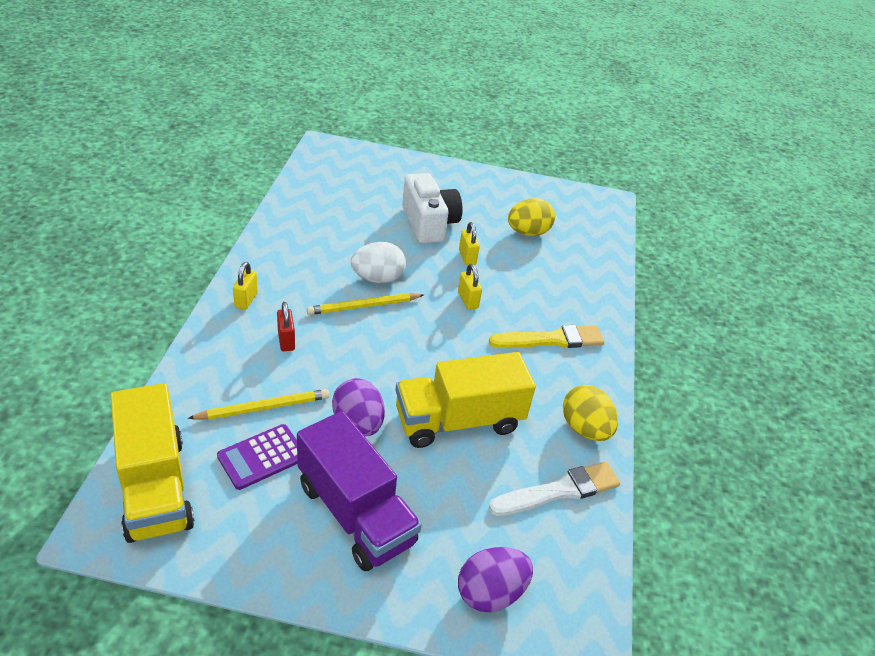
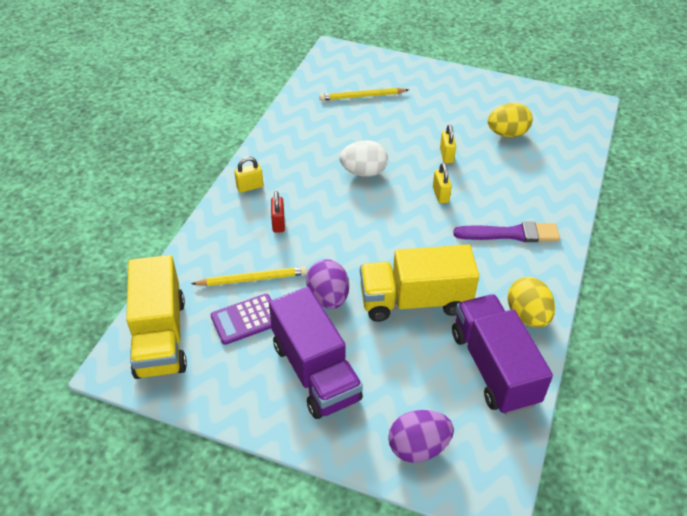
camera: 15 degrees right, 5 degrees up
(246, 300) = (250, 187): yellow padlock -> yellow padlock turned 45 degrees clockwise
(364, 306) = (348, 196): yellow pencil -> yellow pencil (362, 96)
(429, 224) = (417, 123): white camera -> none
(551, 340) = (511, 234): yellow brush -> purple brush
(559, 491) = (494, 368): white brush -> purple truck

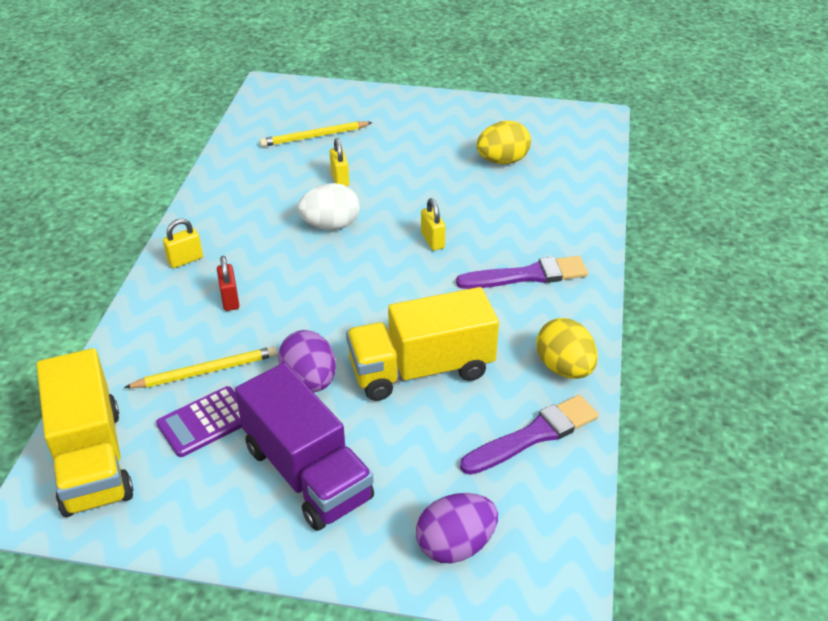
camera: 10 degrees left, 5 degrees down
(446, 156) = (432, 194): yellow padlock -> yellow padlock (340, 179)
(494, 368) = (534, 435): purple truck -> purple brush

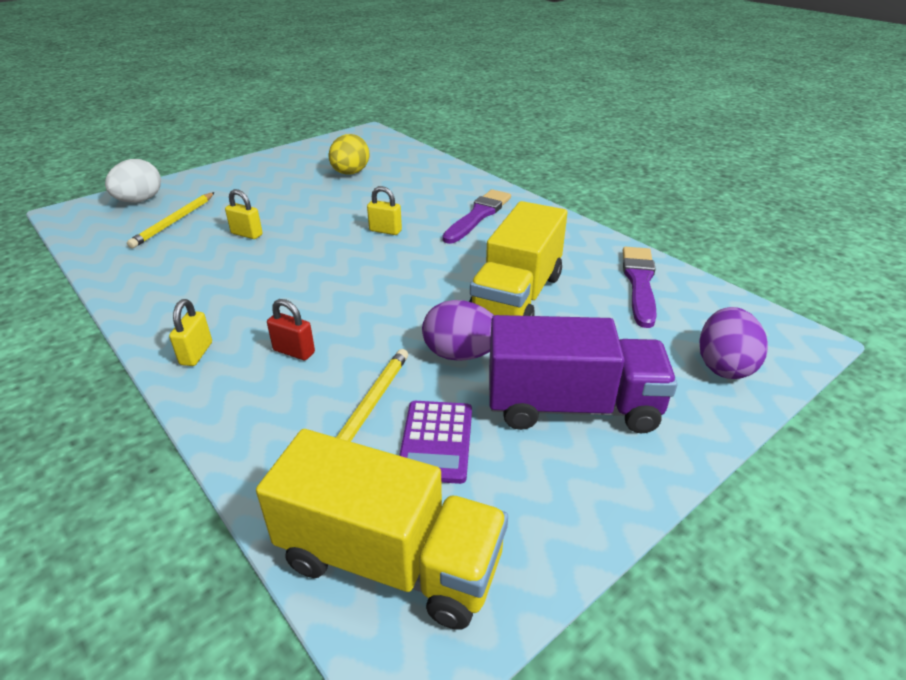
camera: 50 degrees left, 5 degrees down
(331, 225) = (292, 261): white egg -> white egg (140, 201)
(564, 368) = (586, 243): yellow egg -> none

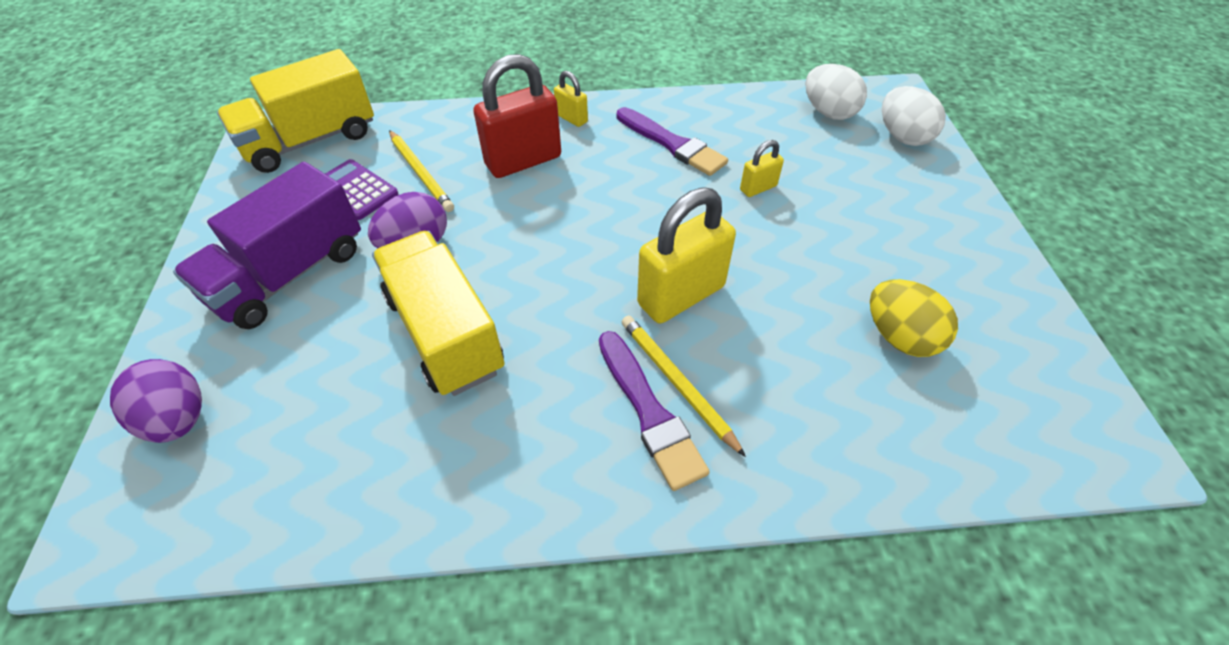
camera: 125 degrees right, 15 degrees up
(115, 231) = (828, 112): none -> white egg
(174, 222) = (826, 149): yellow pencil -> yellow pencil (677, 383)
(294, 351) = (523, 161): red padlock -> red padlock, size x2.06
(385, 231) = (681, 295): yellow padlock -> yellow padlock, size x2.06
(639, 283) = (342, 471): purple brush -> purple brush (672, 144)

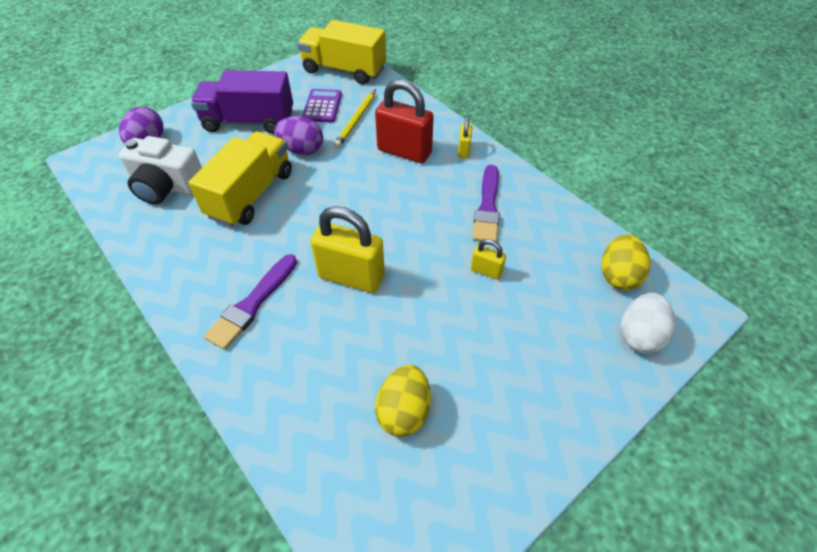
camera: 55 degrees right, 0 degrees up
(319, 429) = (167, 187): none -> white camera
(677, 383) = (281, 306): yellow pencil -> none
(828, 112) = (618, 275): white egg -> yellow egg

